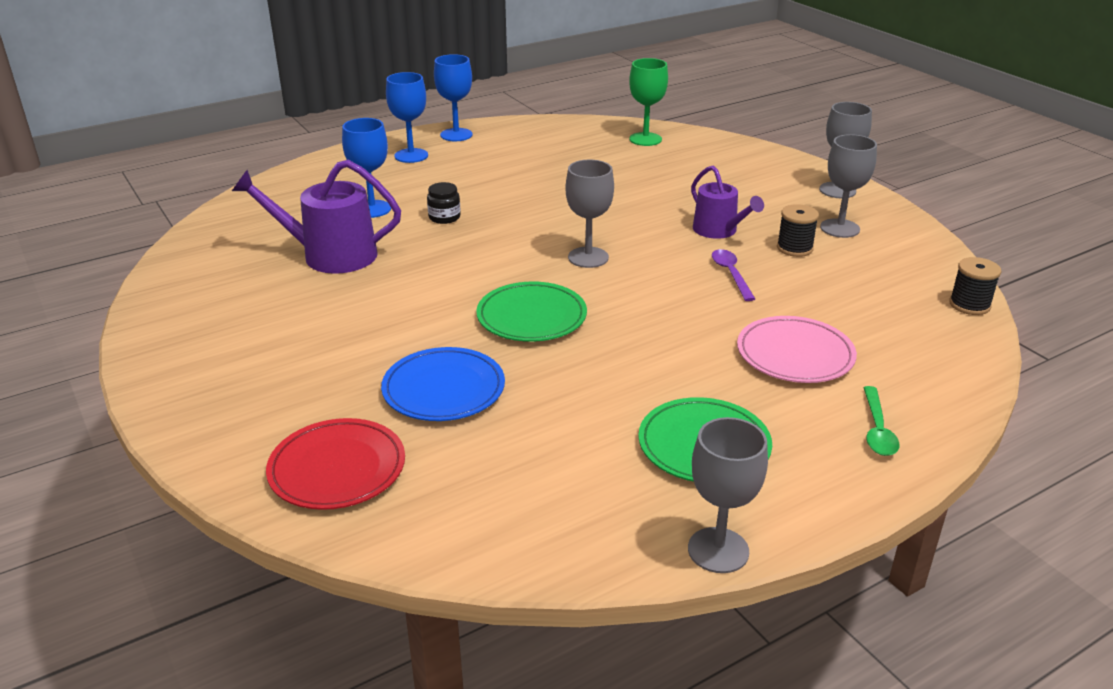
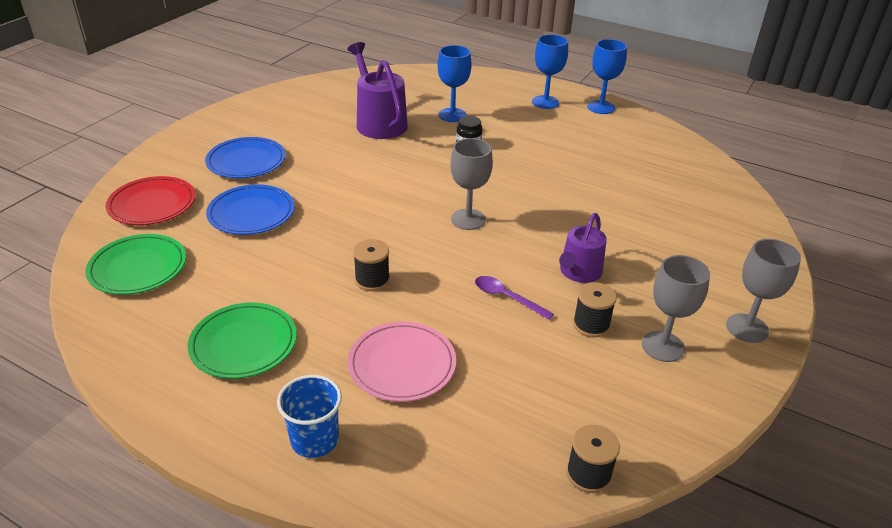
camera: 60 degrees right, 5 degrees up
(310, 368) = (246, 161): none -> blue plate
(531, 317) = (362, 220): green plate -> green plate (138, 268)
(645, 139) = (709, 189): green goblet -> none
(649, 338) = (372, 280): none -> black spool
(718, 550) = (123, 380): grey goblet -> none
(731, 274) = (507, 298): purple spoon -> purple spoon turned 105 degrees counterclockwise
(877, 430) = (314, 440): green spoon -> blue cup

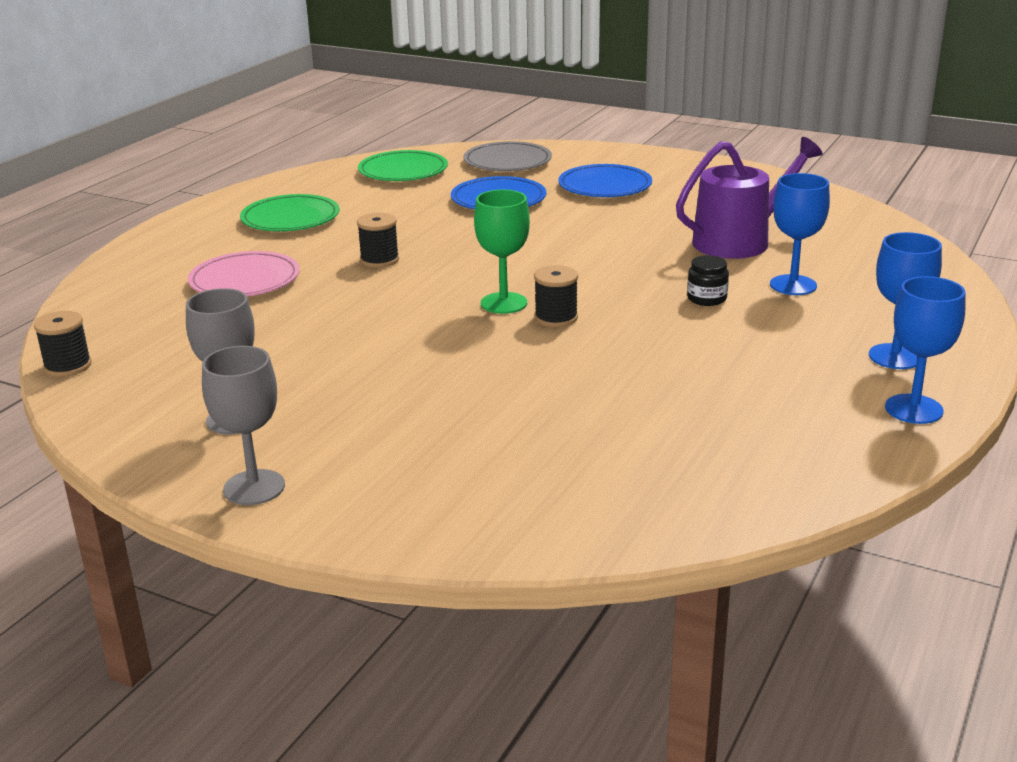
camera: 90 degrees right, 10 degrees down
(152, 204) = (507, 162): red plate -> grey plate
(314, 440) = (164, 254): blue cup -> none
(468, 219) = (504, 303): grey goblet -> green goblet
(507, 298) = (342, 327): purple spoon -> none
(579, 272) = (389, 371): purple watering can -> none
(591, 325) = (284, 375): black spool -> black spool (556, 318)

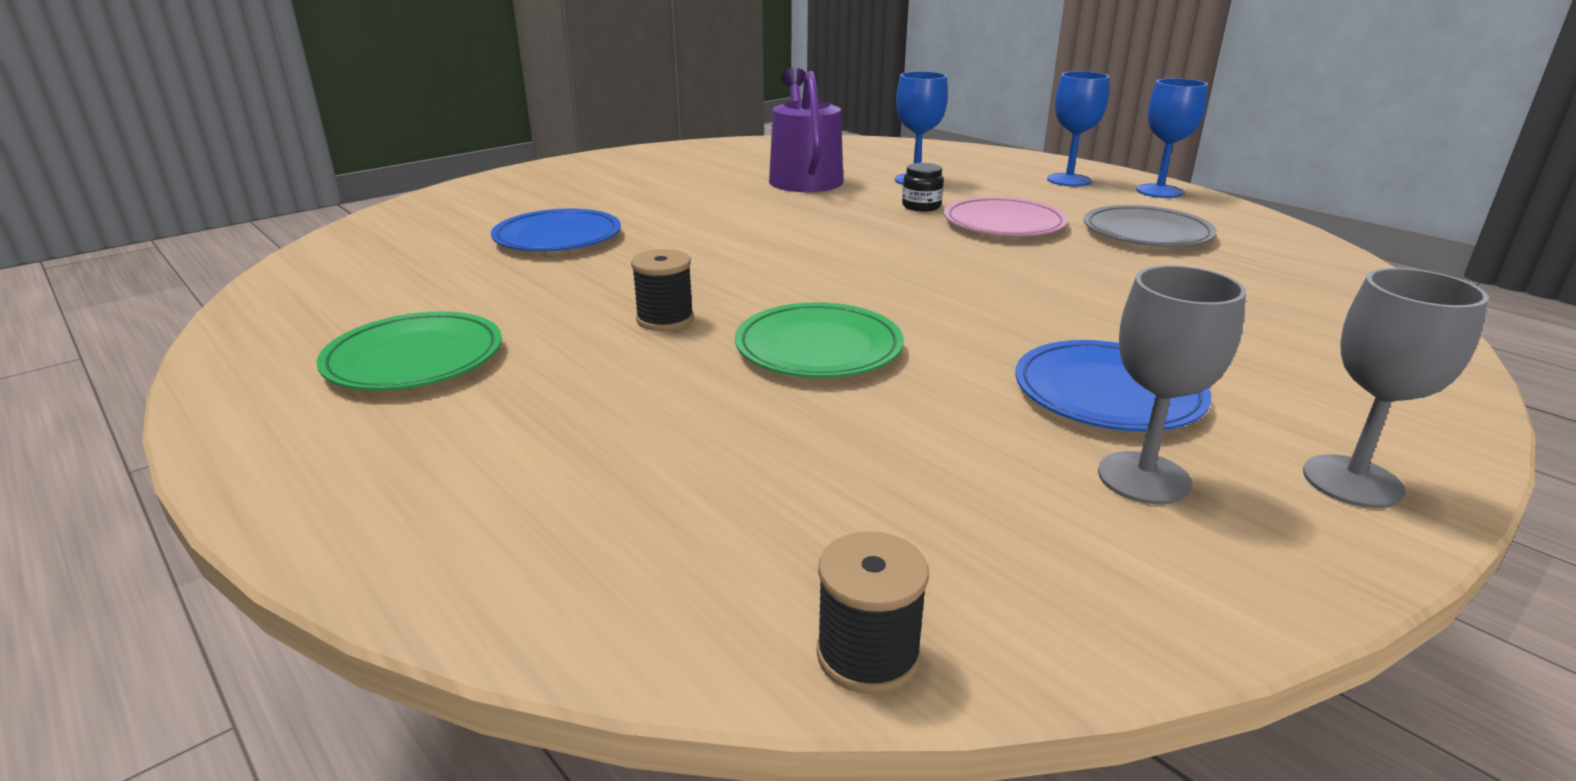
camera: 70 degrees left, 0 degrees up
(245, 280) = (627, 421): pink plate -> pink plate (1003, 223)
(403, 171) = (363, 267): green plate -> green plate (818, 348)
(504, 303) = (867, 276): green goblet -> none
(507, 162) = (443, 217): grey plate -> grey plate (1146, 233)
(556, 318) = (923, 261): black spool -> none
(605, 186) = (597, 194): blue plate -> blue plate (1108, 393)

